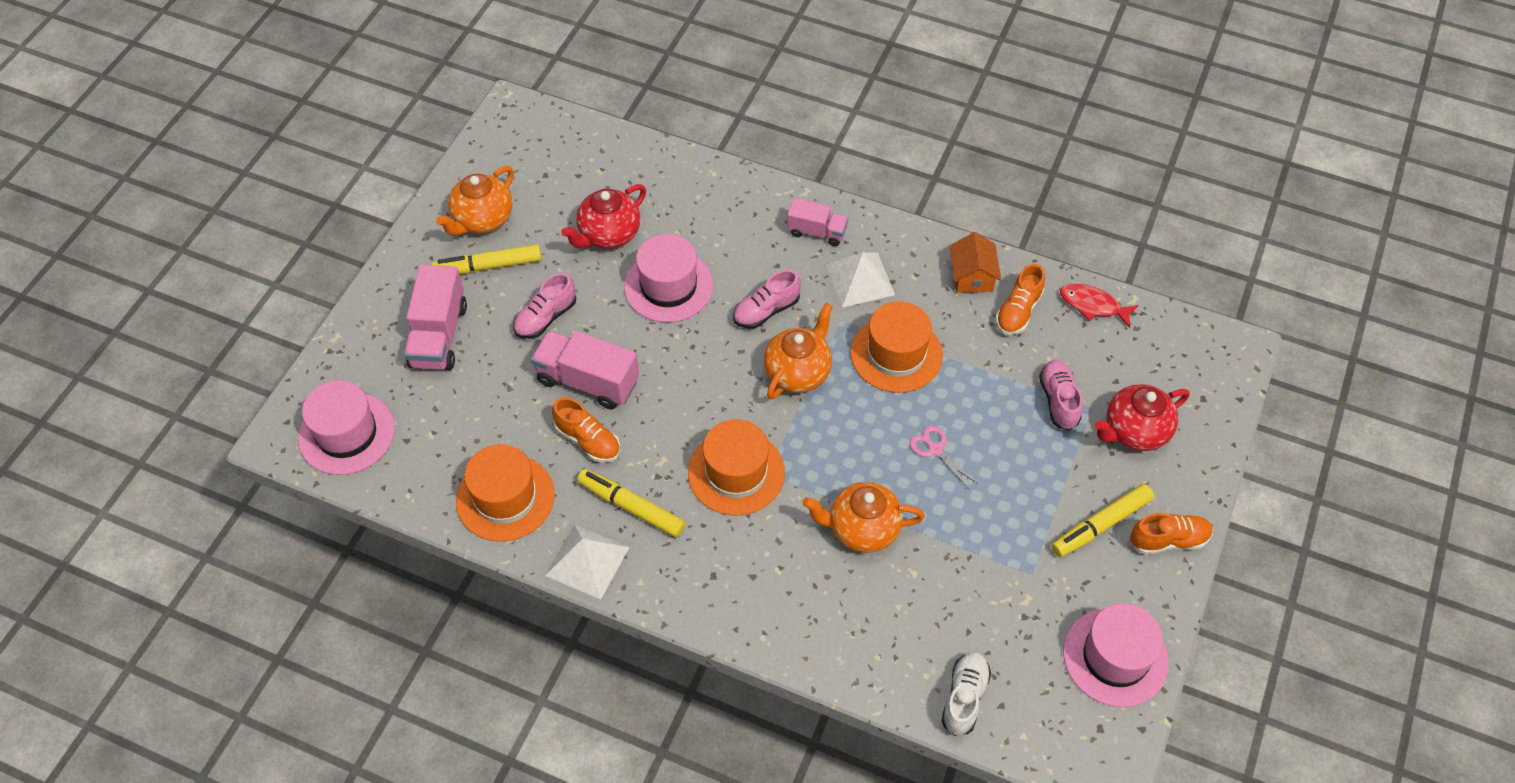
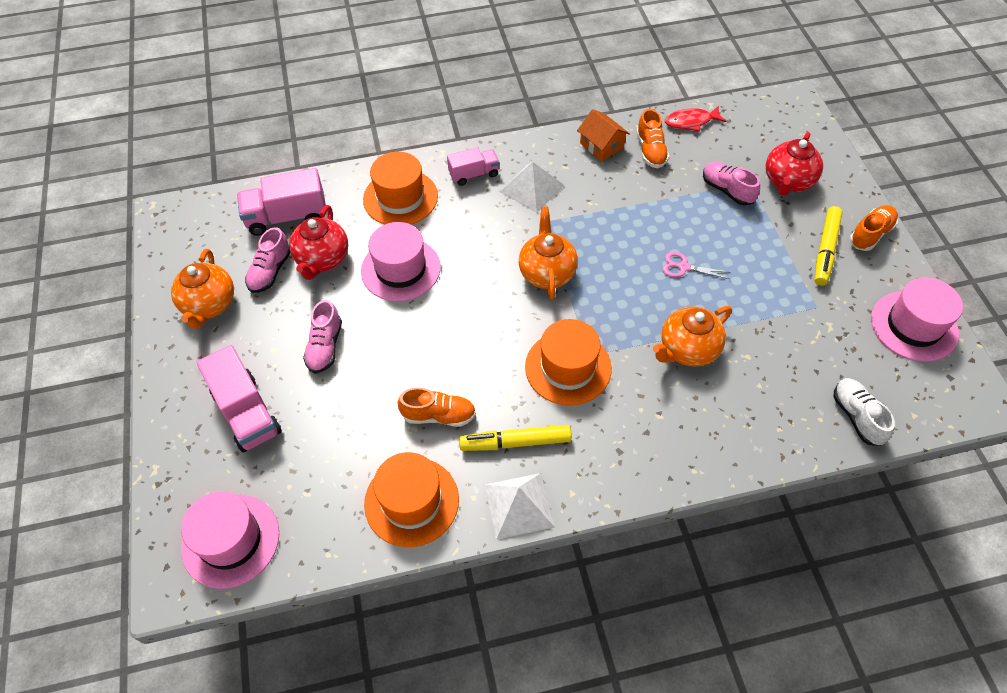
camera: 35 degrees left, 0 degrees up
(488, 266) = (244, 336): yellow marker -> none
(588, 381) = (399, 372): pink truck -> pink truck (287, 217)
(766, 310) = (487, 245): pink shoe -> pink shoe (270, 271)
(896, 354) = (600, 221): orange hat -> orange hat (400, 198)

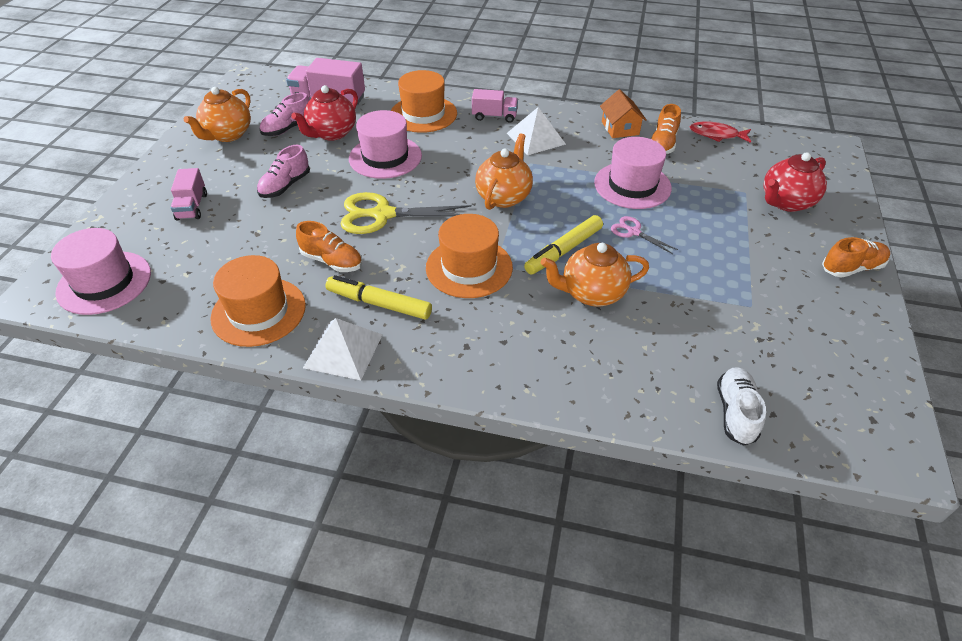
camera: 25 degrees right, 10 degrees down
(246, 412) = (192, 206): pink truck -> pink truck, size x0.61
(448, 341) = (382, 215): none -> yellow scissors
(727, 190) = (718, 191): pink shoe -> none
(825, 250) = (792, 265): yellow marker -> yellow marker (563, 251)
(914, 326) = (855, 359): pink hat -> pink hat (632, 185)

